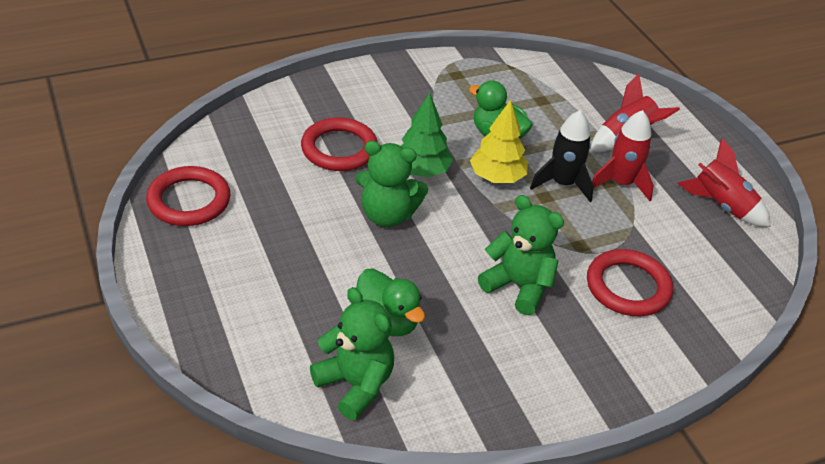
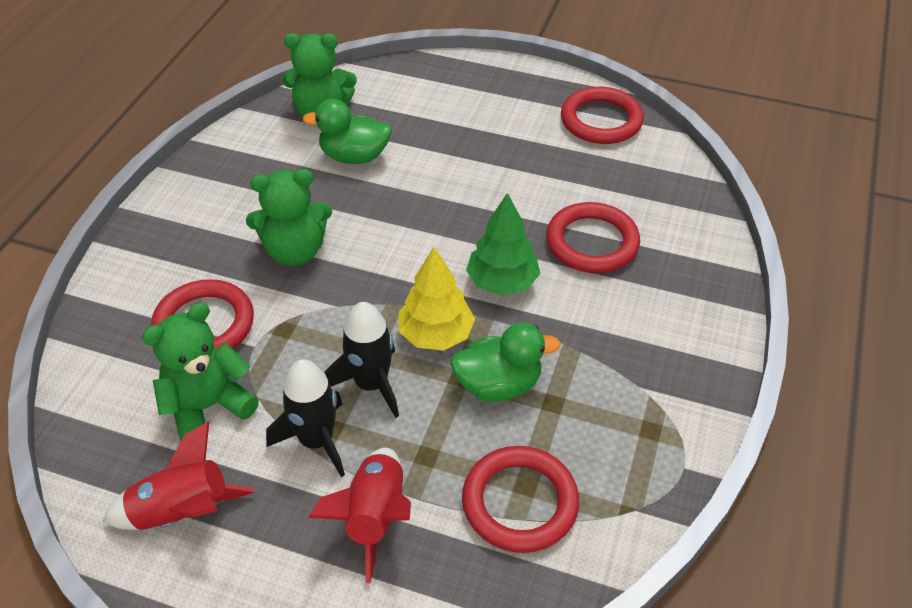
camera: 135 degrees right, 5 degrees up
(387, 215) = (466, 222): green teddy bear -> green teddy bear (208, 407)
(552, 98) = (519, 502): none -> red ring
(621, 183) = (316, 440): red rocket -> black rocket

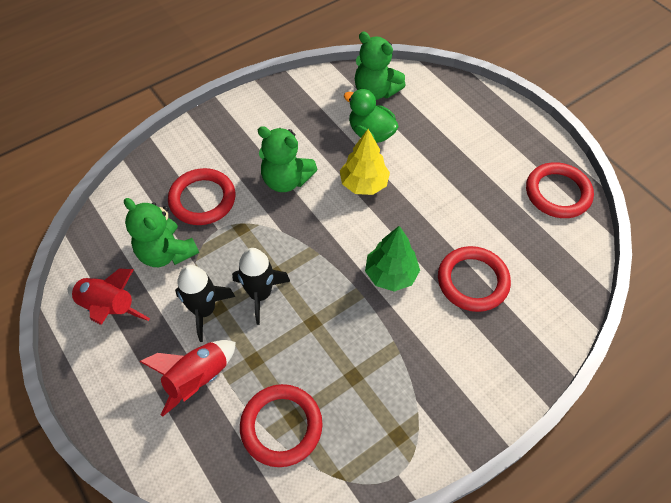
camera: 35 degrees right, 10 degrees up
(208, 407) = (166, 252): green teddy bear -> green teddy bear turned 135 degrees counterclockwise
(436, 335) = (322, 285): yellow tree -> yellow tree (363, 184)
(498, 384) = (331, 342): green duck -> none

